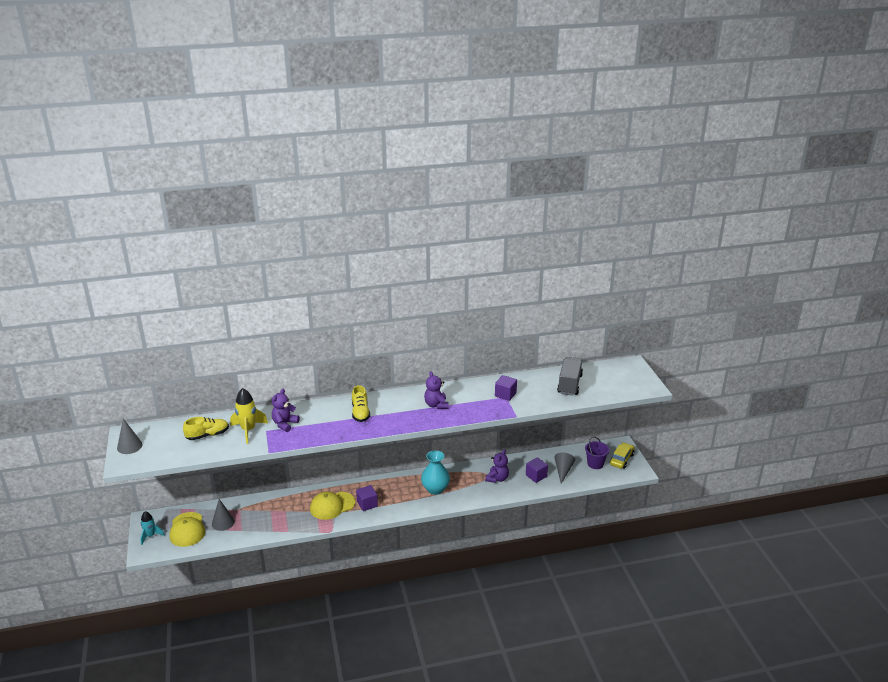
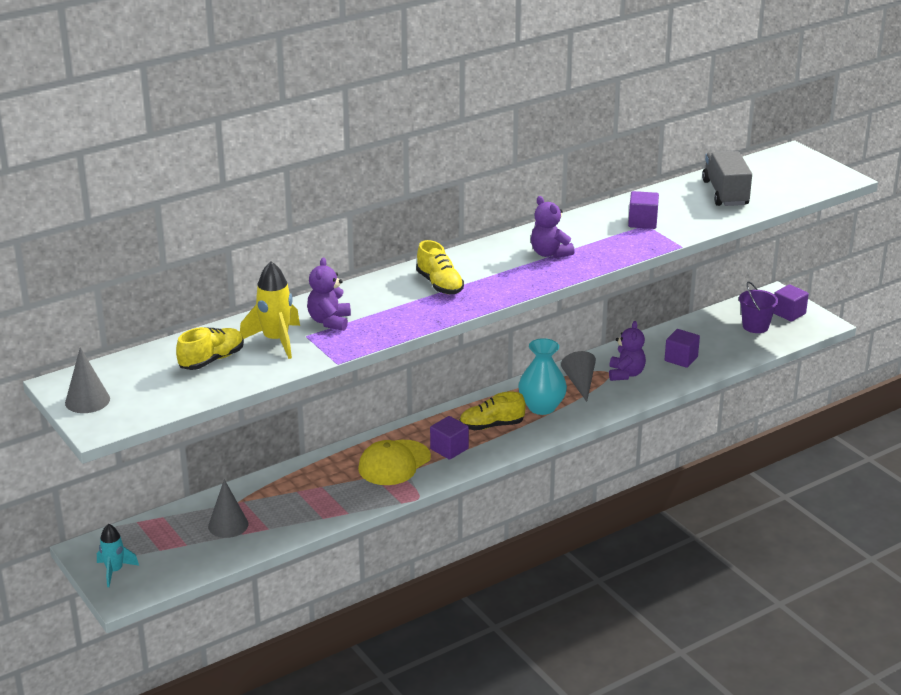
camera: 20 degrees left, 0 degrees up
(187, 529) = (173, 548): yellow cap -> none
(400, 494) = (491, 425): none -> yellow shoe
(563, 470) = (715, 344): grey cone -> grey cone (580, 383)
(621, 459) = (789, 313): yellow car -> purple cube

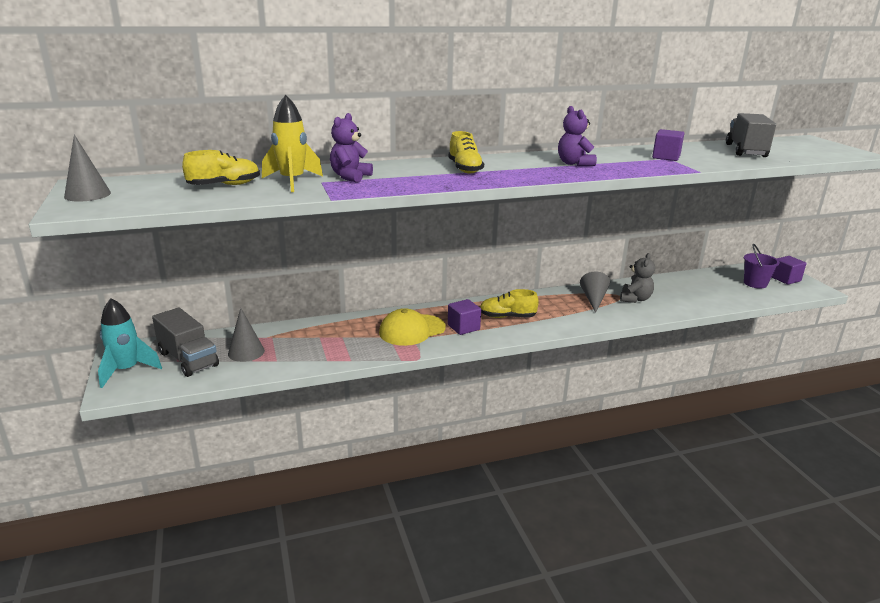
camera: 15 degrees right, 5 degrees down
(115, 571) = (127, 370): turquoise rocket -> turquoise rocket, size x1.50
(170, 545) = (188, 359): none -> grey truck
(541, 407) = (555, 310): turquoise vase -> none
(626, 374) = (635, 299): purple teddy bear -> grey teddy bear
(681, 359) = (686, 296): purple cube -> none

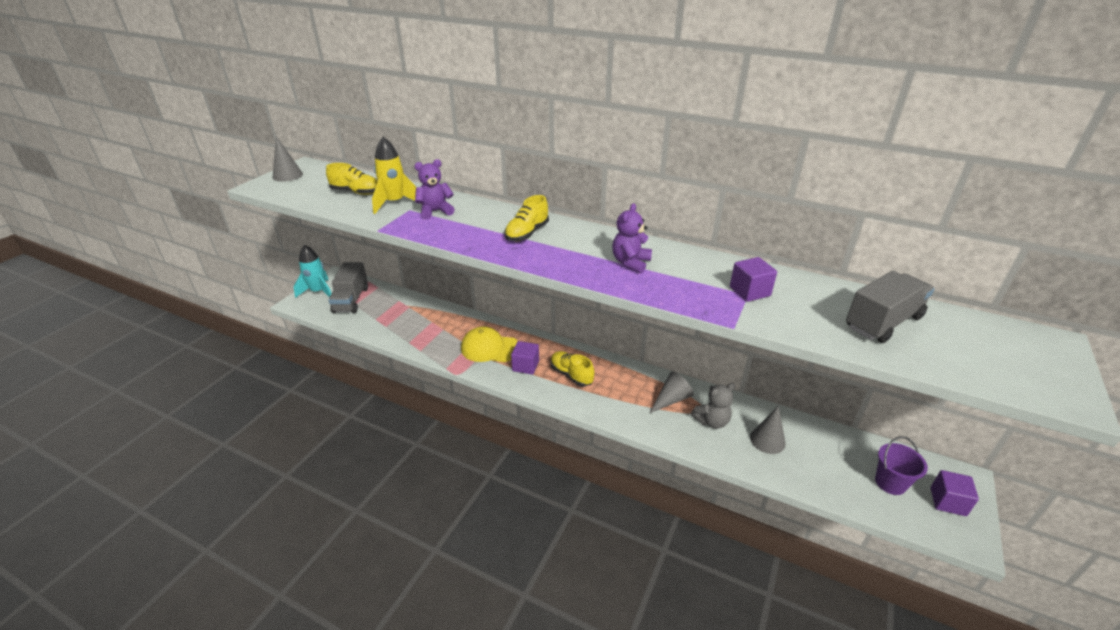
camera: 45 degrees right, 10 degrees up
(246, 352) = (381, 311): grey cone -> grey cone (767, 440)

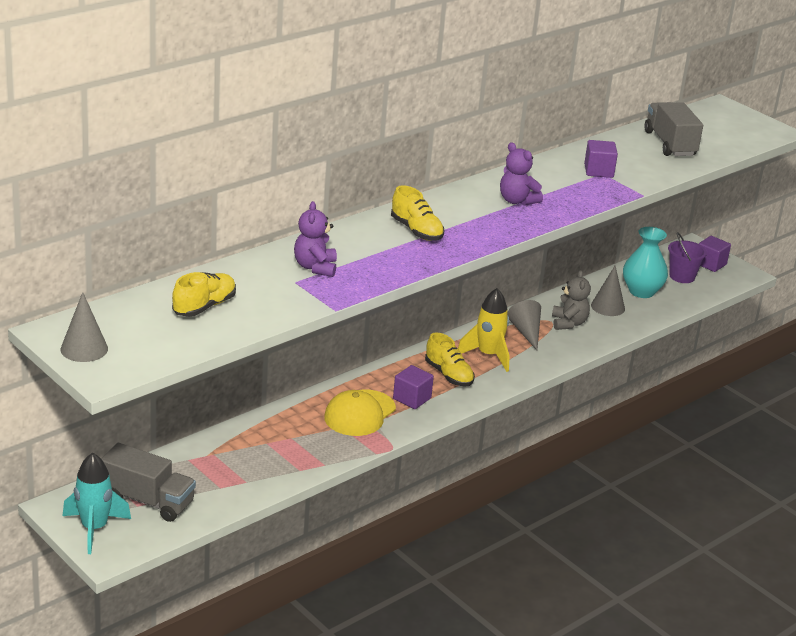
camera: 70 degrees left, 5 degrees down
(395, 203) = (265, 287): yellow rocket -> yellow rocket (488, 355)
(571, 375) = (448, 375): yellow shoe -> yellow shoe turned 105 degrees counterclockwise
(823, 458) = (641, 291): none -> turquoise vase

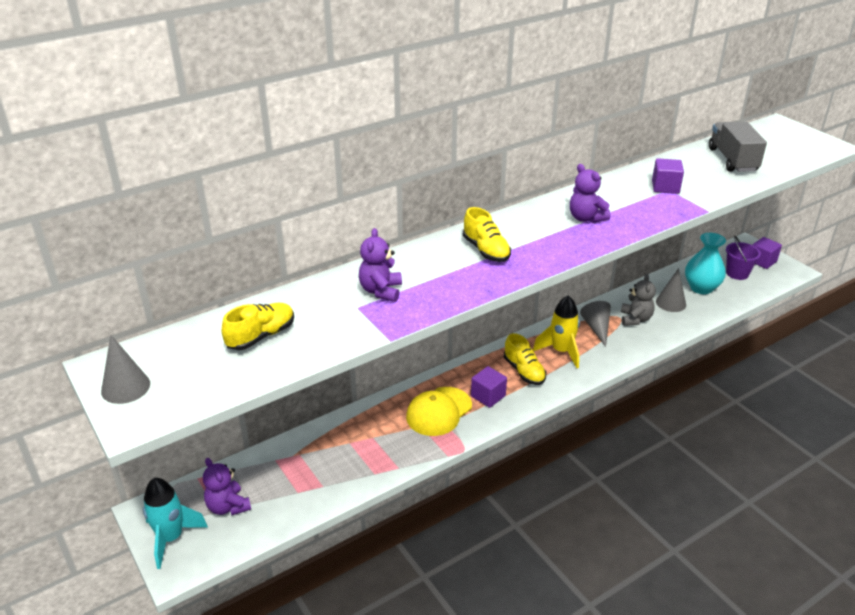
camera: 10 degrees right, 5 degrees up
(147, 501) = (228, 506): grey truck -> purple teddy bear

